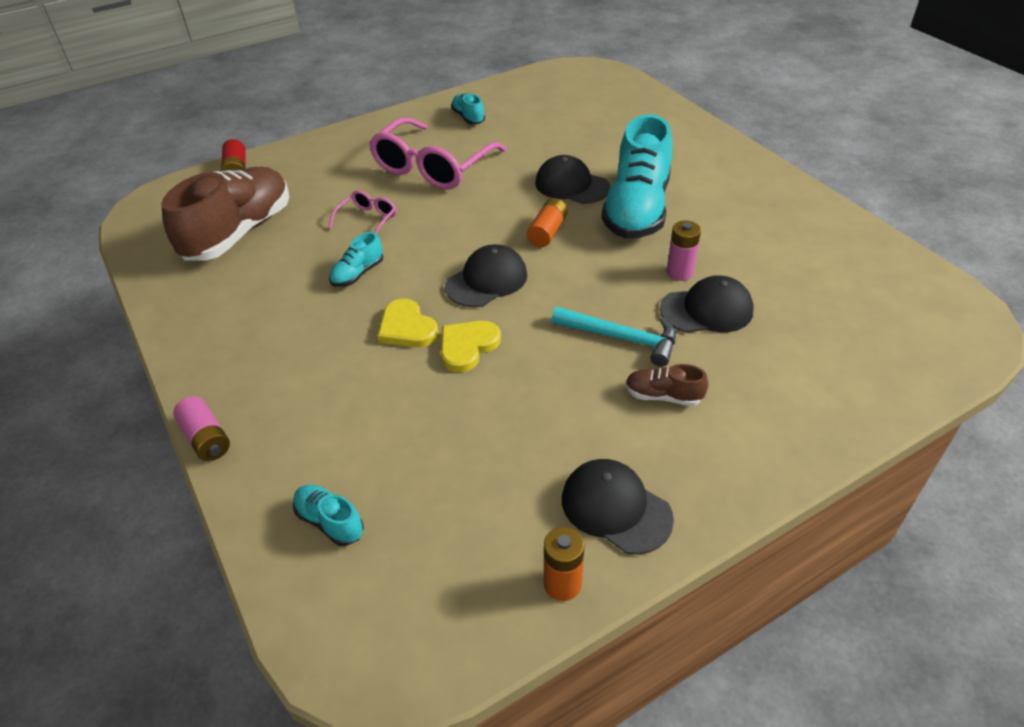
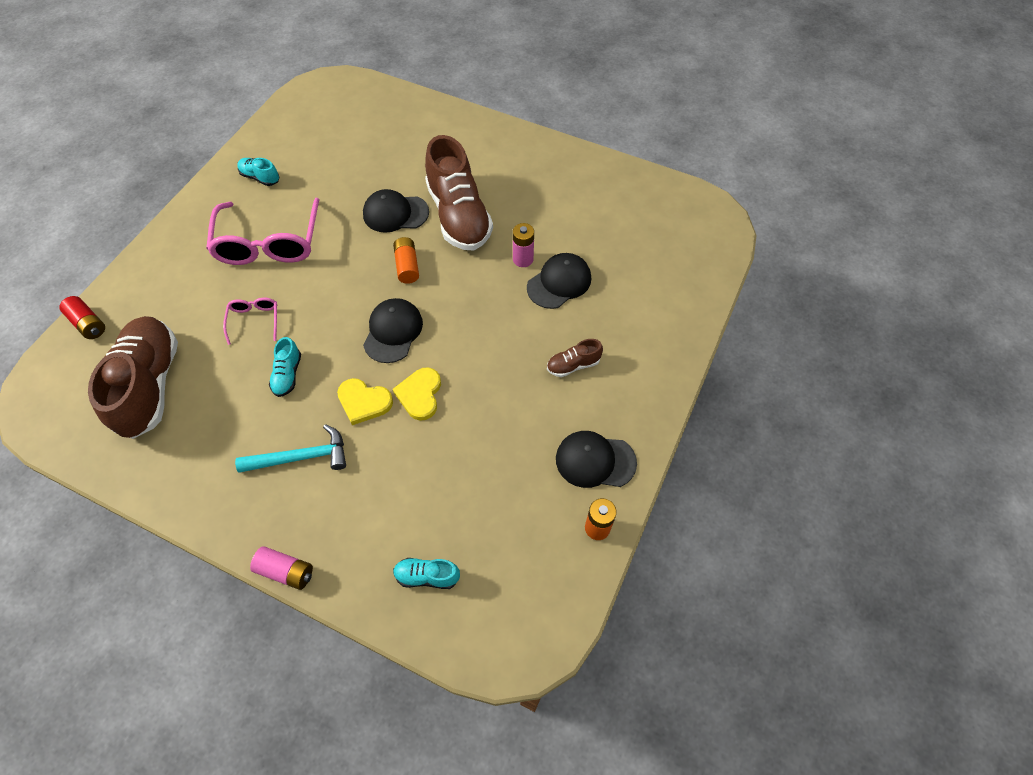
camera: 35 degrees left, 15 degrees up
(621, 338) = (519, 334): turquoise hammer -> turquoise hammer (301, 457)
(636, 209) = (458, 216): turquoise shoe -> brown shoe

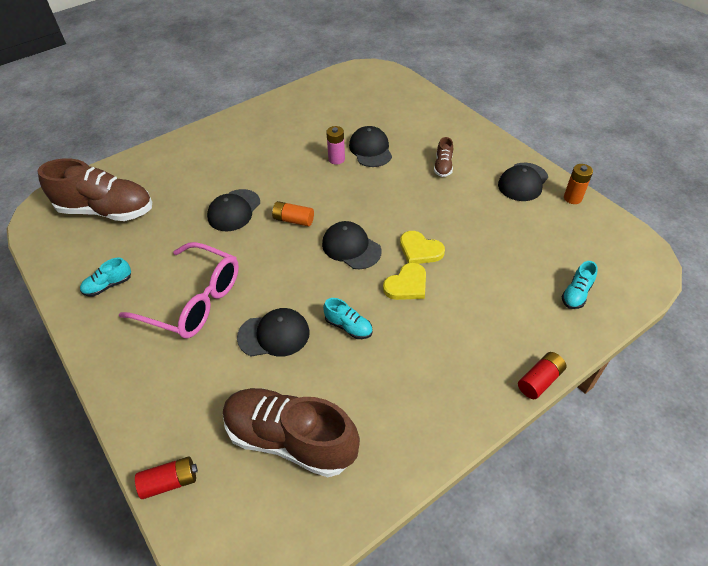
camera: 60 degrees left, 10 degrees down
(254, 321) = (274, 335): pink glasses -> black cap
(286, 571) = (539, 380): pink battery -> red battery
(301, 457) = (437, 340): turquoise hammer -> none
(458, 216) = (268, 177): brown shoe -> brown shoe (106, 211)

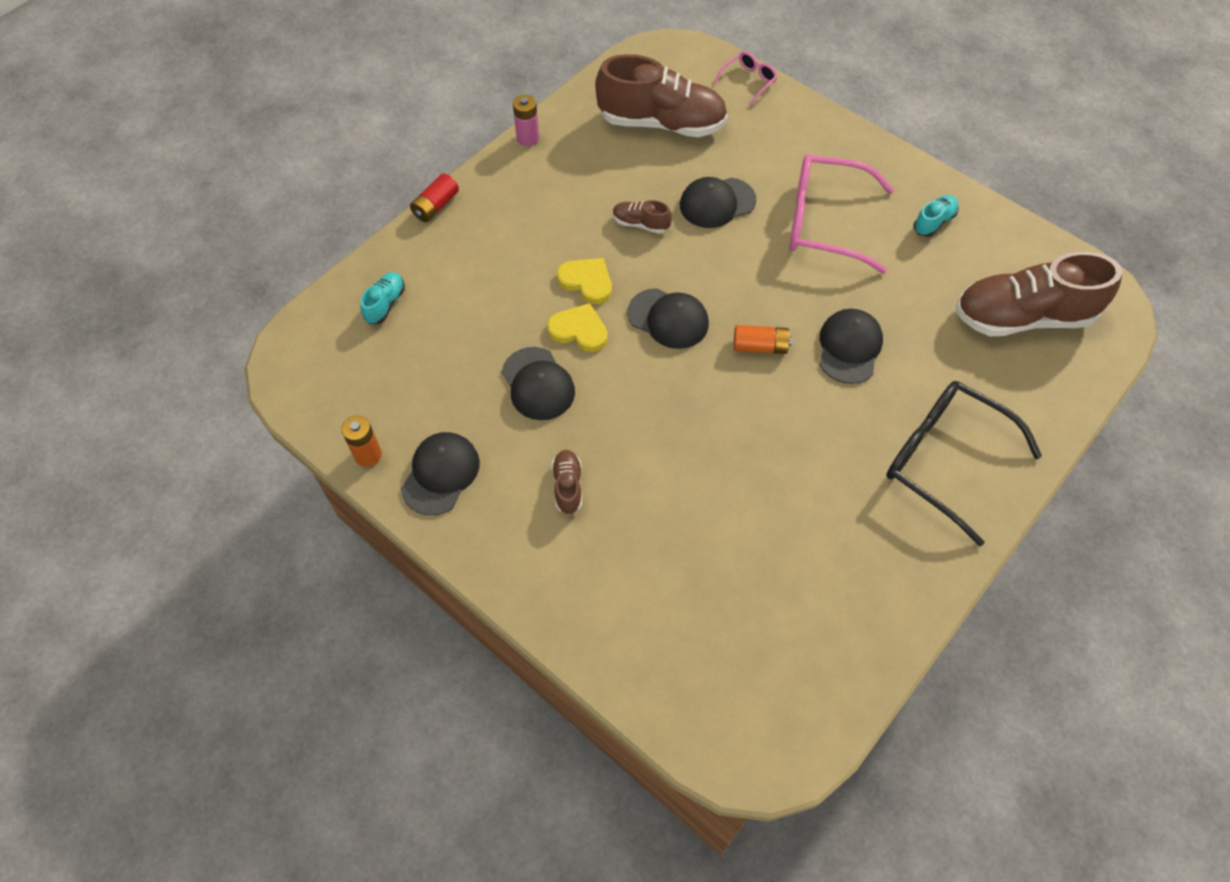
camera: 165 degrees right, 10 degrees up
(170, 482) = (748, 81): red battery -> pink glasses
(218, 148) = (945, 461): none -> black glasses
(336, 159) = (742, 472): pink battery -> pink battery (528, 138)
(348, 326) = (640, 224): turquoise shoe -> brown shoe
(370, 149) = (694, 504): black cap -> black cap (538, 384)
(407, 285) = (587, 281): yellow heart -> yellow heart turned 90 degrees clockwise

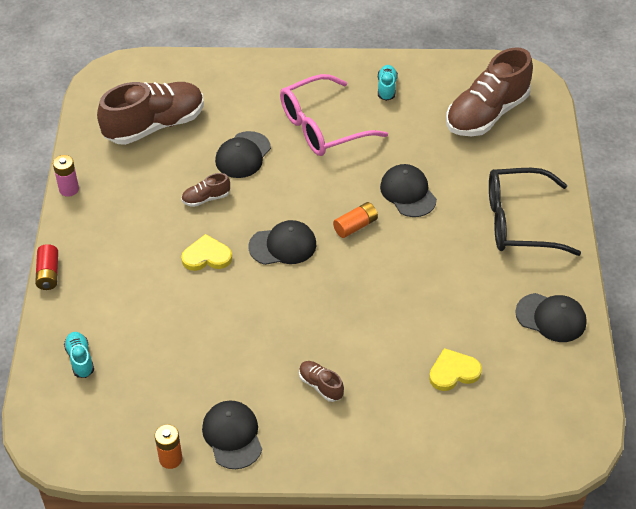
camera: 40 degrees left, 10 degrees down
(538, 384) = (239, 339): black cap -> black cap (551, 318)
(579, 330) = (232, 289): yellow heart -> yellow heart (453, 372)
(748, 81) = (186, 65): pink glasses -> none

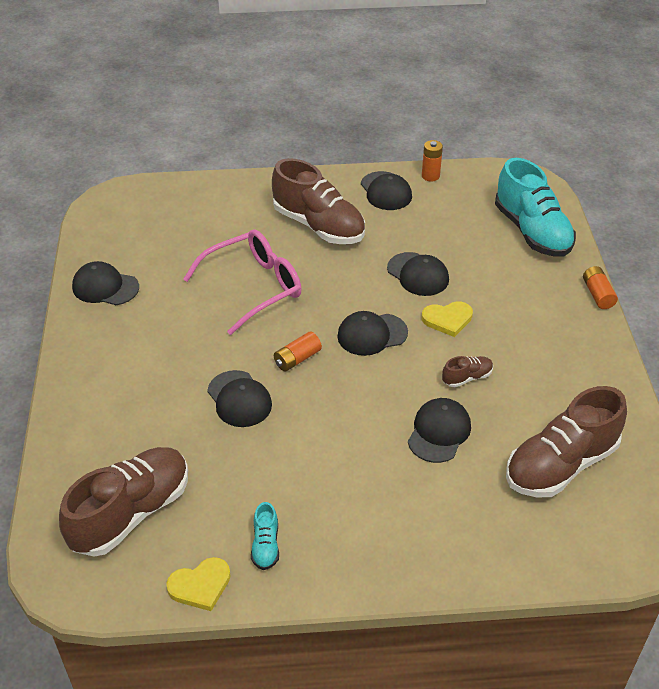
camera: 175 degrees right, 5 degrees down
(48, 274) = (597, 294): red battery -> orange battery
(69, 189) = (623, 378): pink battery -> none
(80, 359) = (532, 231): turquoise shoe -> turquoise shoe, size x2.29
(223, 310) = (418, 274): none -> black cap
(321, 385) = (318, 226): brown shoe -> brown shoe, size x2.29
(323, 126) = (347, 478): pink glasses -> pink glasses (253, 287)
(453, 372) = (203, 241): yellow heart -> yellow heart (200, 585)
(520, 222) = (116, 375): black glasses -> none

